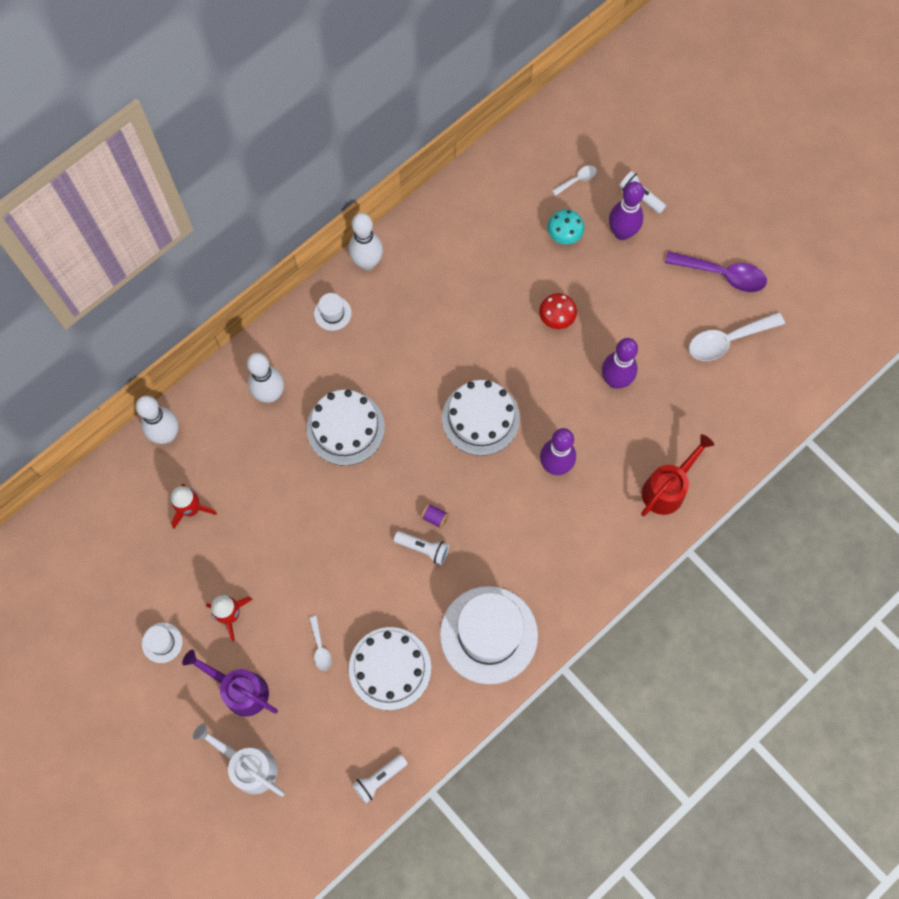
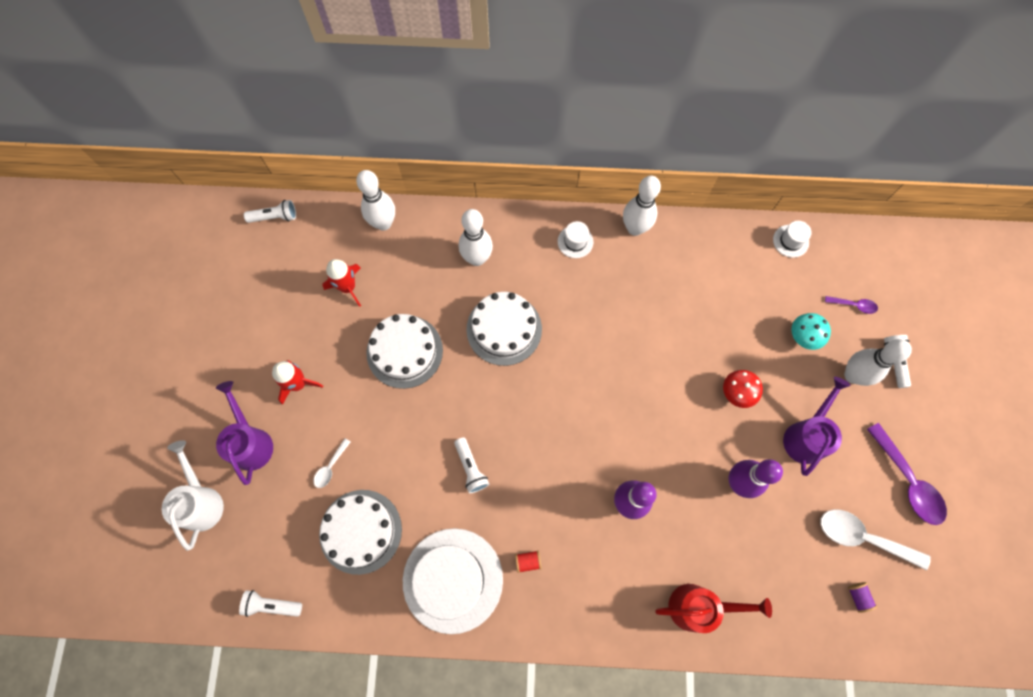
camera: 45 degrees right, 0 degrees up
(70, 511) = (274, 217): none -> white flashlight
(162, 642) = (238, 358): white hat -> white hat (790, 241)
(434, 518) = (501, 453): purple spool -> purple spool (858, 596)
(480, 418) = (606, 413): white cake -> white cake (404, 351)
(527, 571) = (528, 561): none -> red spool
(577, 180) = (854, 305): white spoon -> purple spoon
(622, 232) = (852, 375): purple bowling pin -> white bowling pin
(630, 304) = (806, 435): none -> purple watering can

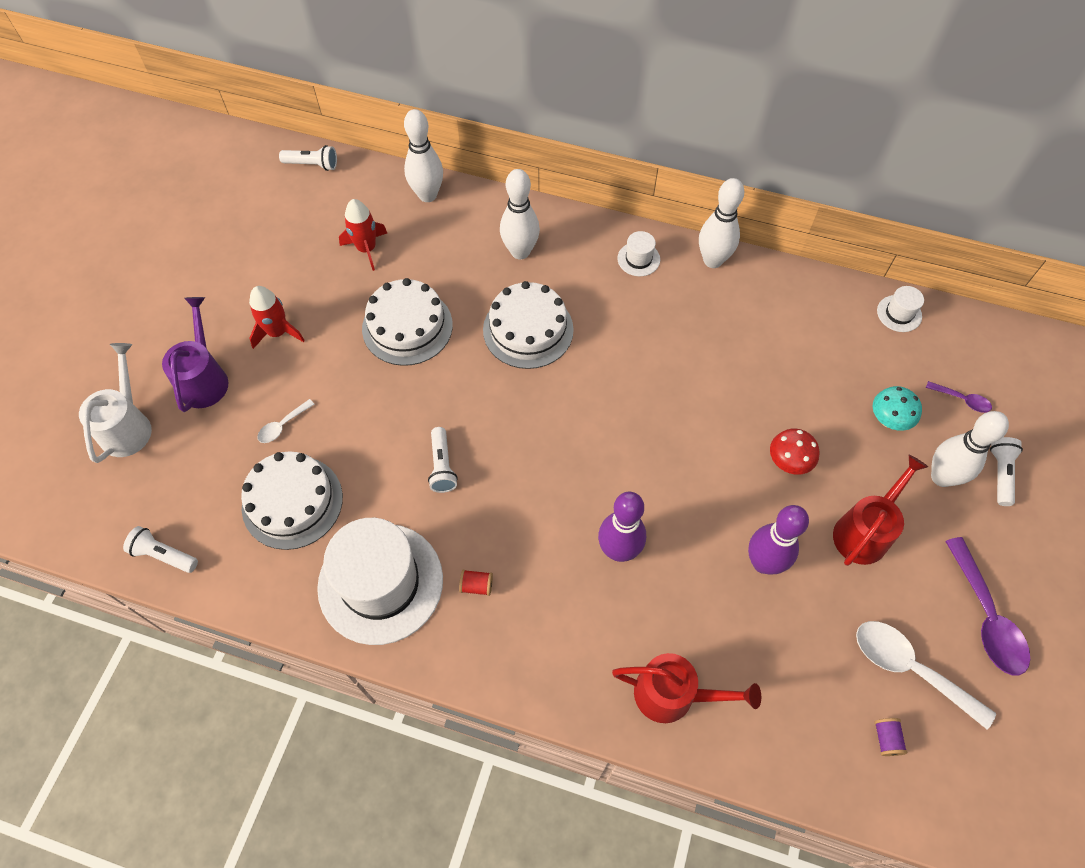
camera: 15 degrees right, 10 degrees down
(806, 435) = (865, 531): purple watering can -> red watering can

